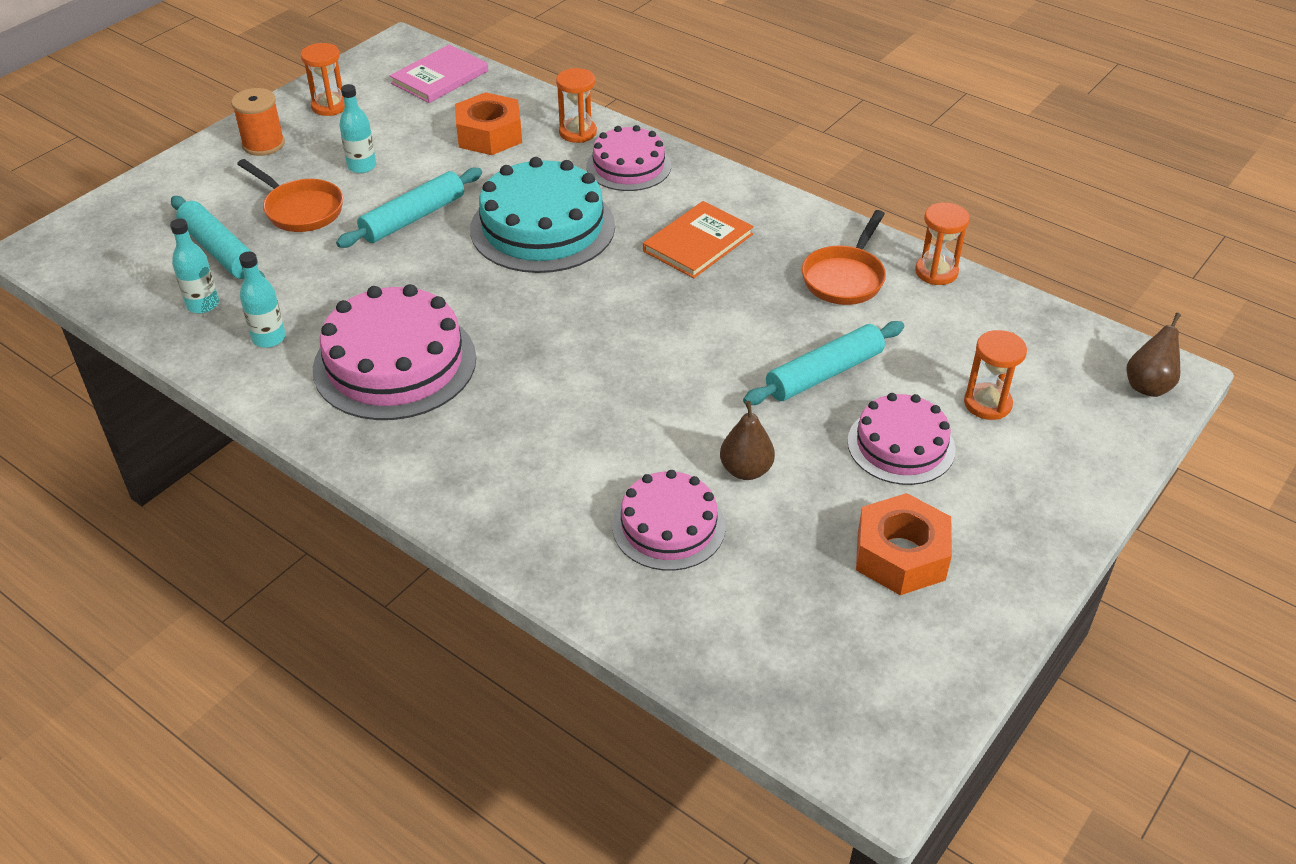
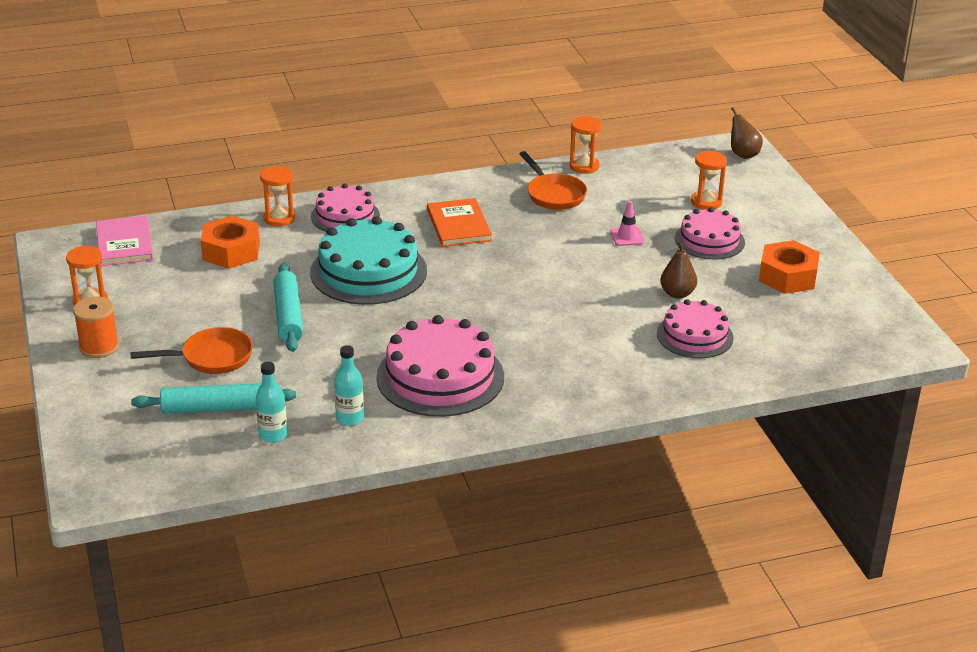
camera: 55 degrees left, 10 degrees down
(362, 166) = (193, 314): turquoise bottle -> none
(824, 373) = (627, 237): turquoise rolling pin -> pink traffic cone

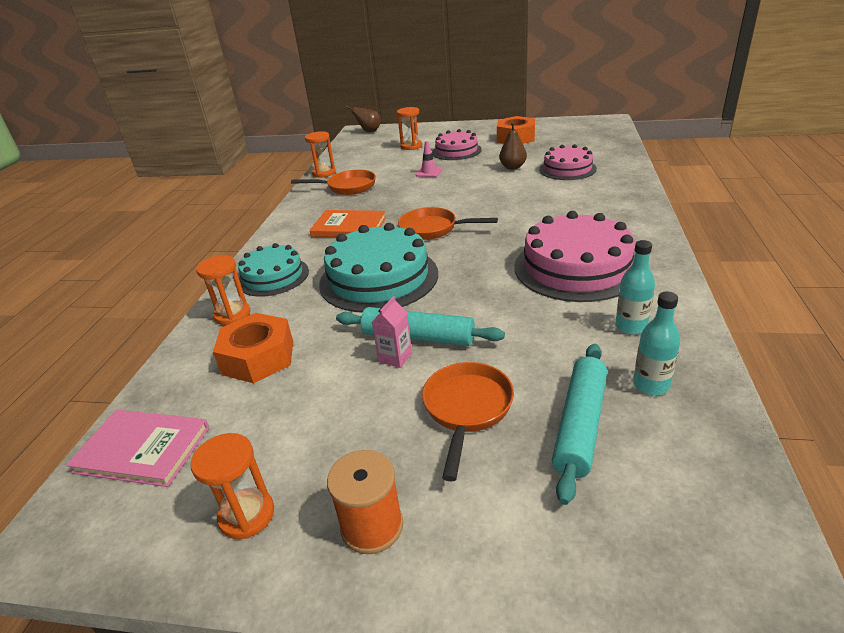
camera: 60 degrees left, 0 degrees up
(257, 312) = (395, 357): none -> pink carton
(345, 216) = (273, 276): pink cake -> turquoise cake
(479, 276) = (433, 229): none -> orange pan

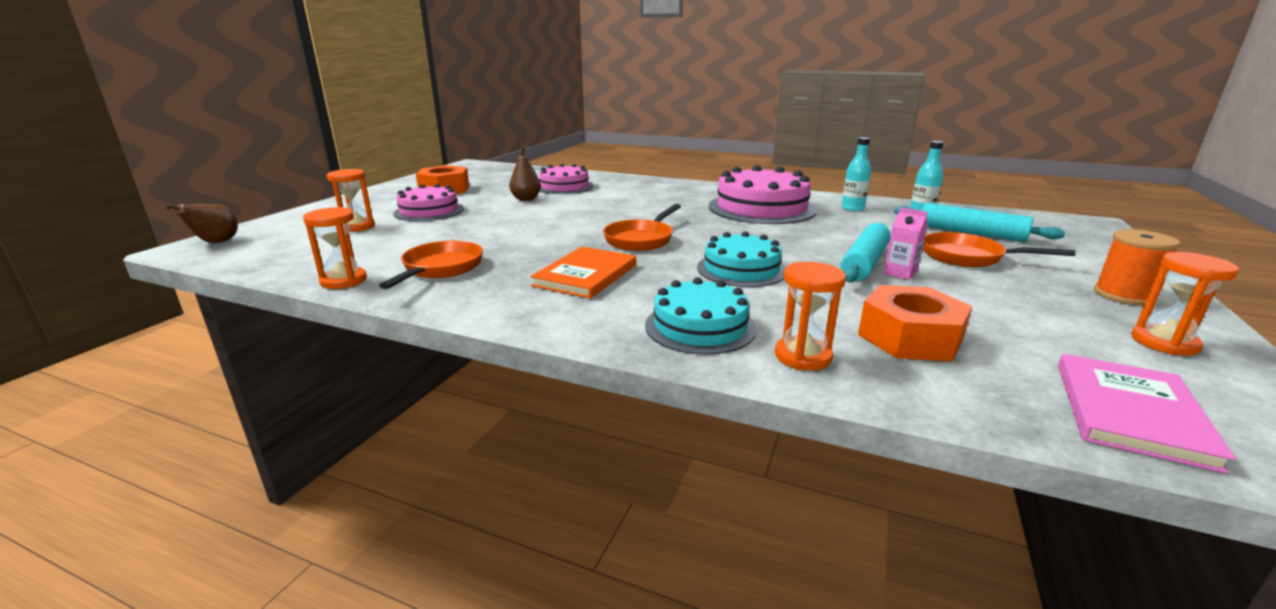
camera: 80 degrees left, 10 degrees down
(379, 278) = (741, 269): turquoise cake -> turquoise cake, size x0.62
(429, 172) = (472, 227): pink traffic cone -> none

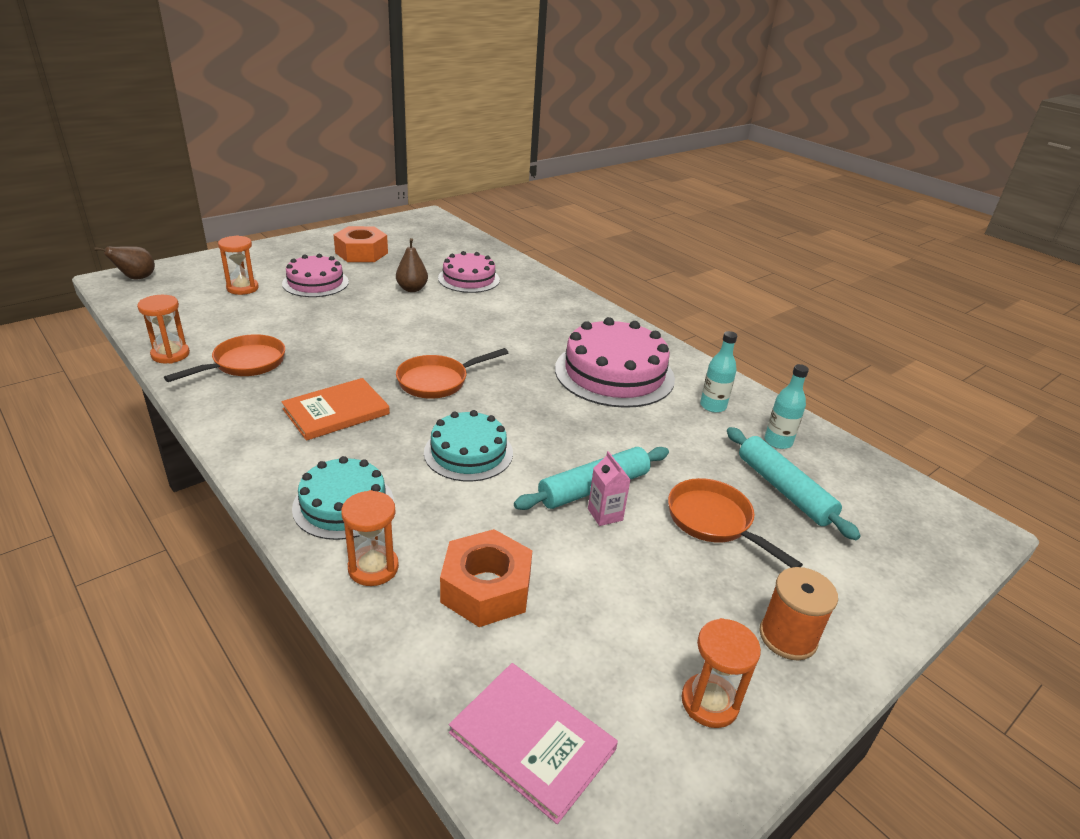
camera: 25 degrees right, 10 degrees up
(1130, 412) = (532, 741): pink book -> pink book turned 75 degrees clockwise

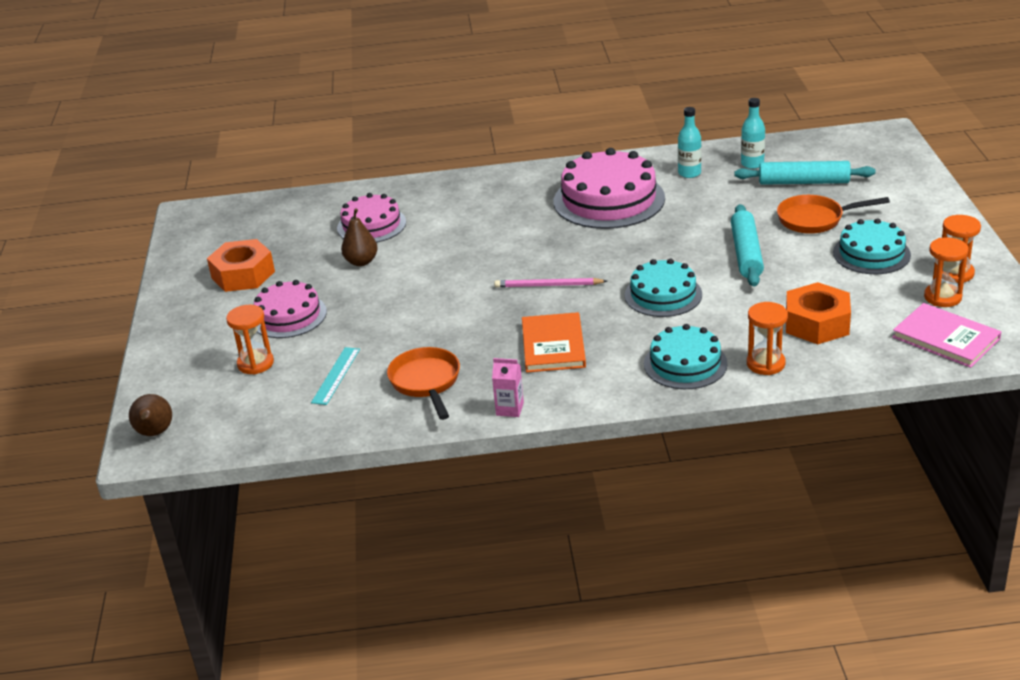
camera: 50 degrees left, 0 degrees up
(170, 354) = (367, 424): orange hourglass -> orange hourglass (942, 297)
(239, 322) = (336, 375): none -> turquoise ruler
(437, 381) = (548, 285): orange pan -> pink pencil
(532, 741) = (946, 338): pink book -> pink book turned 60 degrees clockwise
(605, 514) = (778, 258): pink carton -> pink carton (510, 409)
(683, 595) = (871, 254): none -> turquoise cake
(788, 637) = (926, 231): orange spool -> none

